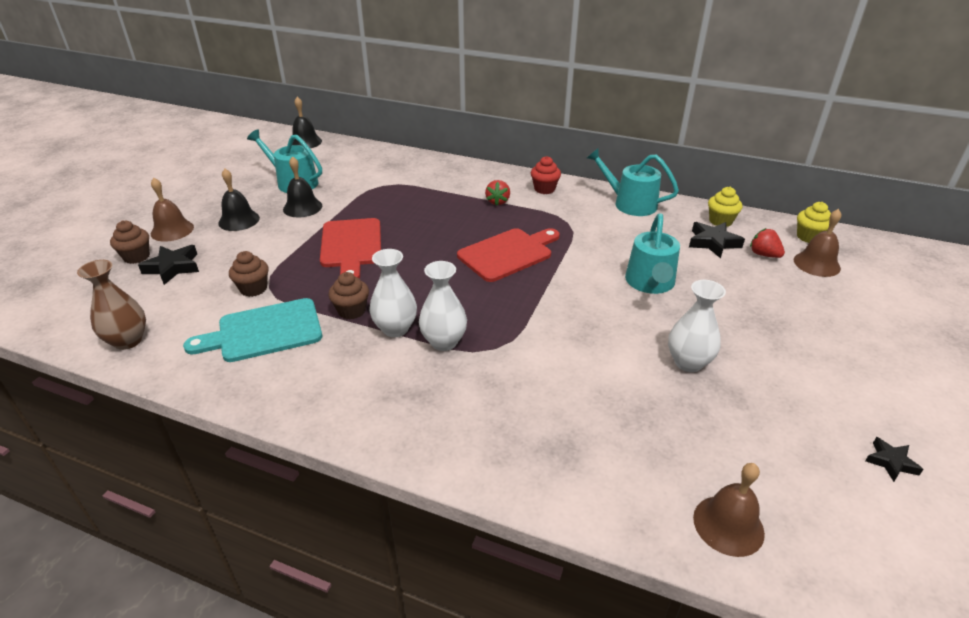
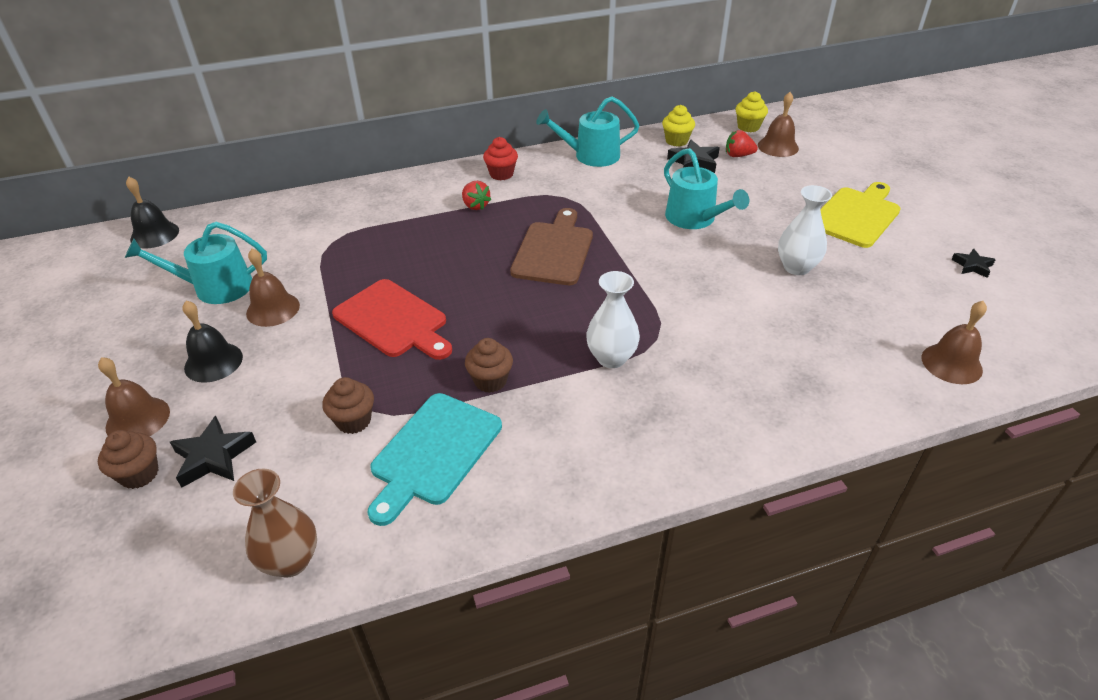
camera: 40 degrees left, 5 degrees up
(302, 207) = (273, 309): black bell -> brown bell
(395, 329) = (554, 372): white vase -> none
(508, 253) = (553, 250): red cutting board -> brown cutting board
(817, 353) = (856, 215): none -> yellow cutting board

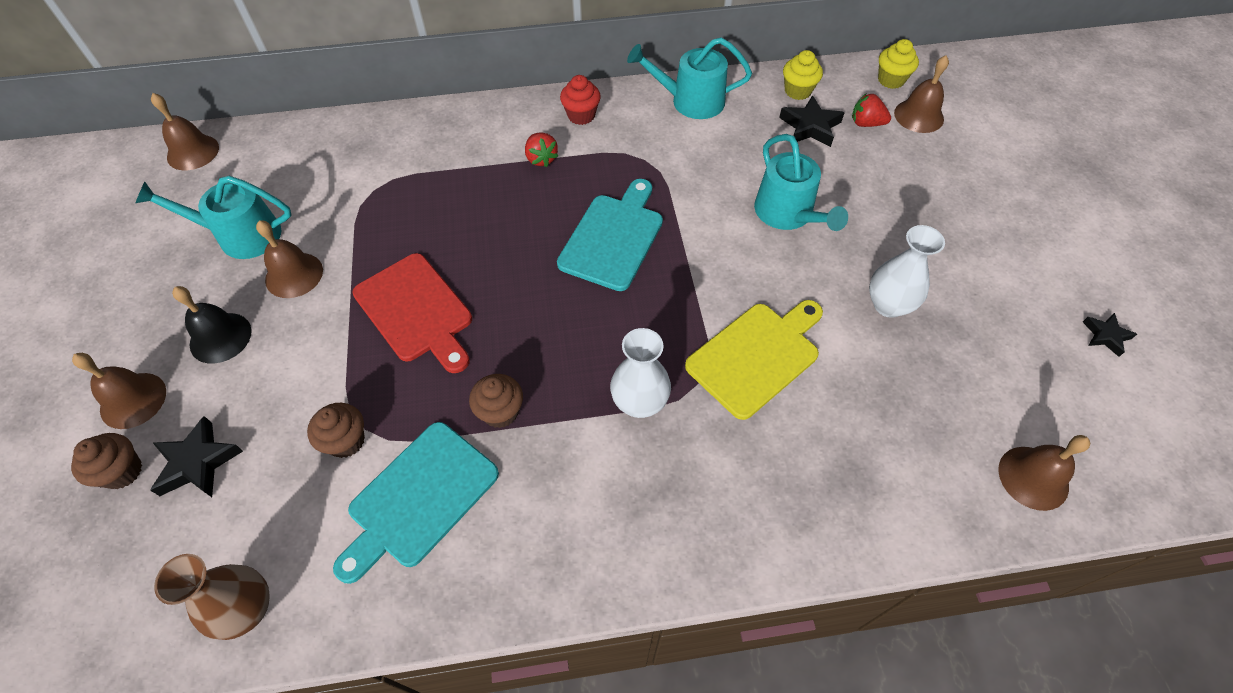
camera: 10 degrees right, 15 degrees up
(154, 234) = (193, 152): black bell -> brown bell
(553, 250) = (613, 237): brown cutting board -> turquoise cutting board
(856, 215) = (984, 236): yellow cutting board -> yellow cutting board (756, 356)

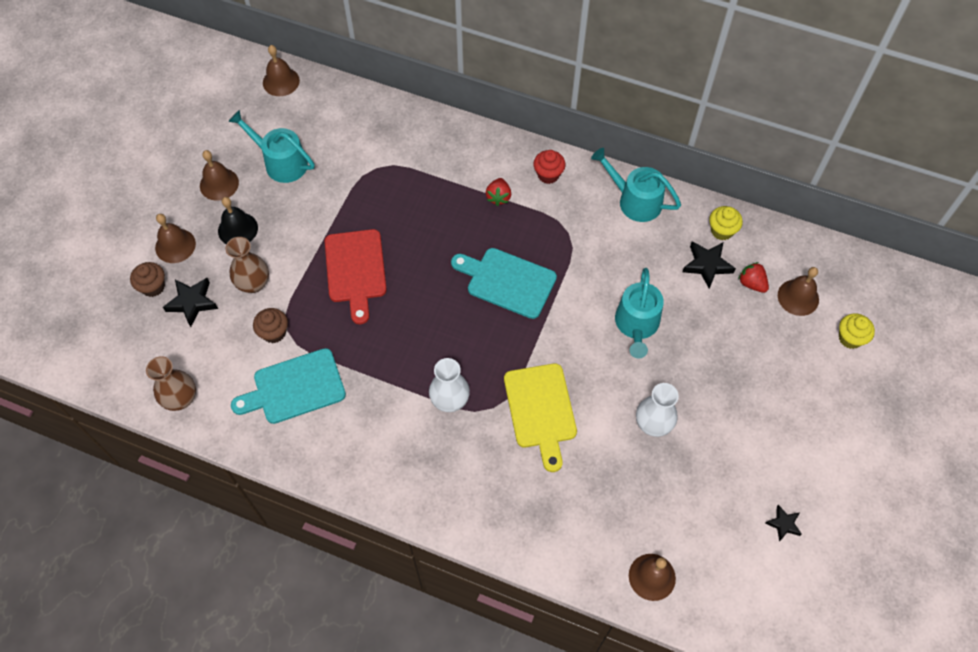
camera: 30 degrees right, 5 degrees up
(280, 393) = (253, 283): none -> brown vase
(294, 275) = (298, 207): brown bell -> brown bell (219, 184)
(500, 412) = (367, 362): brown cupcake -> none
(613, 237) = (507, 282): turquoise cutting board -> turquoise cutting board turned 120 degrees counterclockwise
(756, 356) = (541, 410): yellow cutting board -> yellow cutting board turned 90 degrees clockwise
(891, 80) = (803, 256): yellow cupcake -> yellow cupcake (850, 338)

